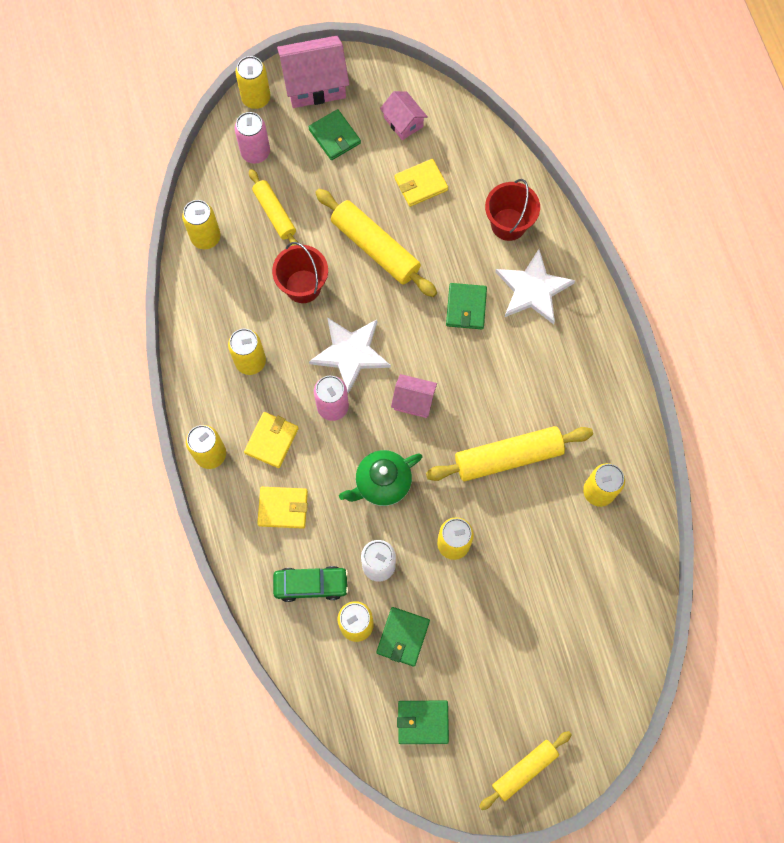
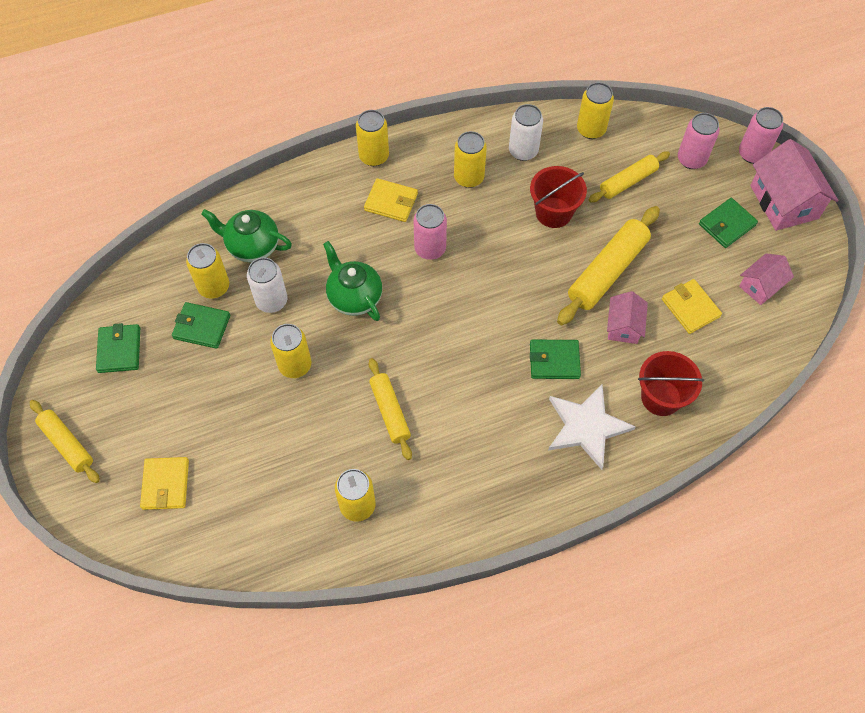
camera: 85 degrees right, 10 degrees down
(224, 305) = (523, 151): none -> white can
(256, 98) = (752, 154): yellow can -> pink can
(283, 508) = (325, 217): yellow wallet -> yellow wallet (166, 484)
(311, 585) = (252, 246): green car -> green teapot
(350, 353) = (488, 259): white star -> none
(413, 401) = (443, 318): pink house -> pink house (623, 326)
(508, 457) = (390, 412): yellow rolling pin -> yellow rolling pin, size x0.63

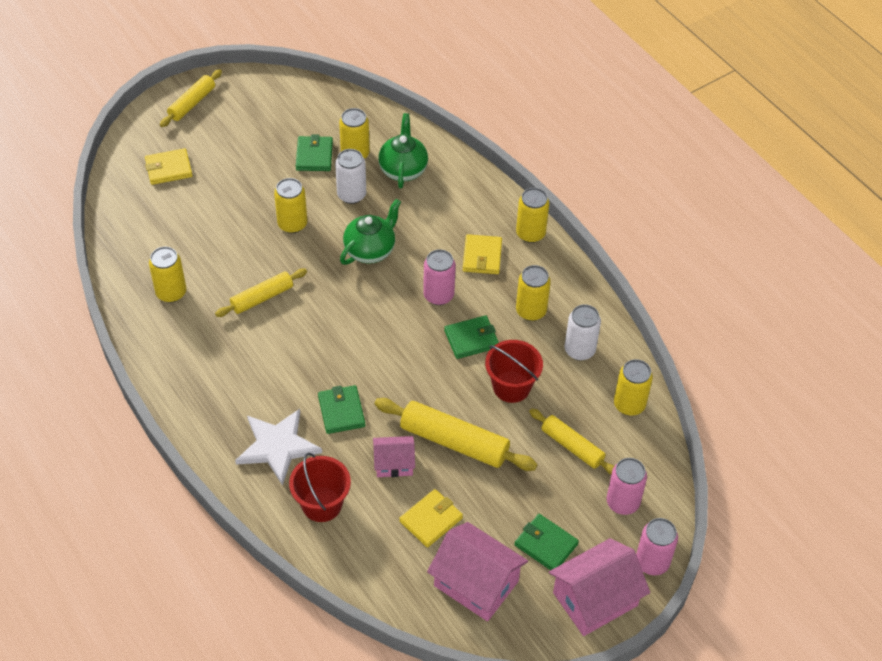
camera: 75 degrees right, 10 degrees down
(119, 350) = (280, 111): green wallet -> green wallet (471, 339)
(761, 286) = (476, 583): pink house -> pink house, size x1.74

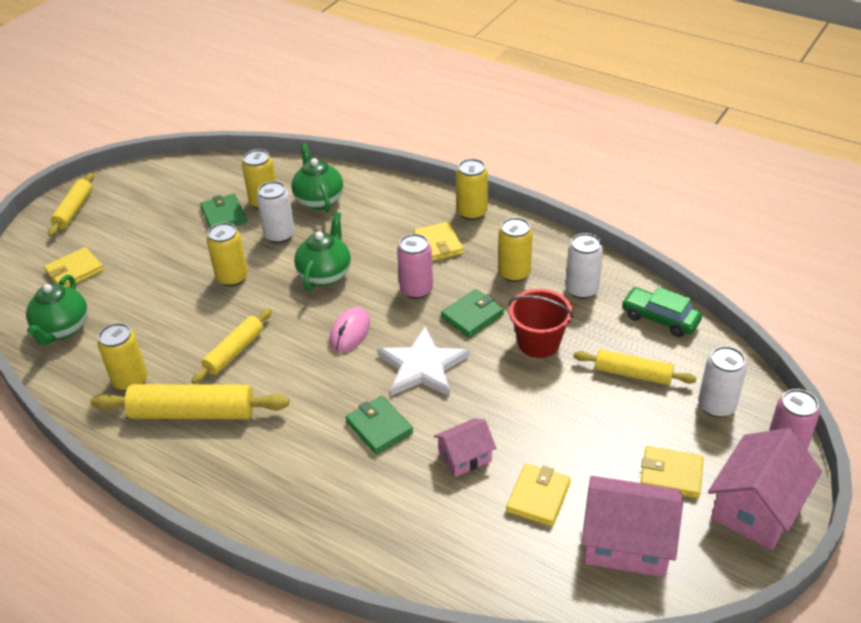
camera: 20 degrees left, 10 degrees down
(138, 223) = (62, 329): none -> green teapot
(277, 446) = (328, 487): white star -> white star (422, 366)
(322, 504) = (411, 528): red bucket -> none
(362, 315) = (350, 332): none -> pink mouse
(454, 441) = (514, 412): yellow rolling pin -> yellow rolling pin (193, 412)
(546, 544) = (671, 475): green wallet -> yellow wallet
(622, 502) = (716, 406): pink can -> white can
(629, 404) = (660, 319): yellow can -> green car

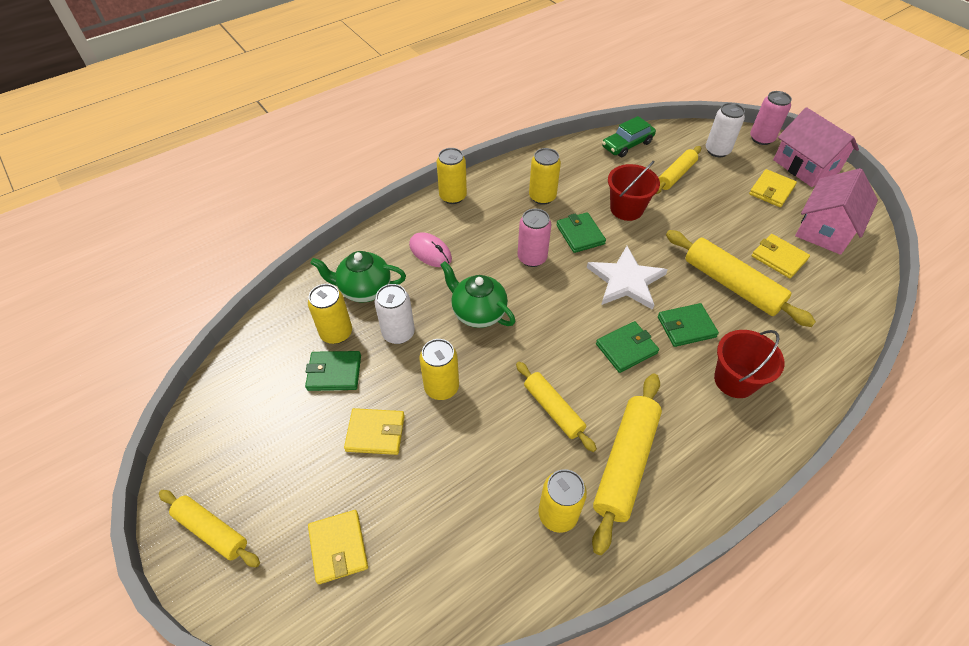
camera: 70 degrees left, 10 degrees up
(62, 329) = (440, 577): green teapot -> none
(322, 479) = (735, 380): none -> red bucket
(328, 386) = (626, 348): none -> green wallet
(350, 332) = (565, 316): pink mouse -> pink mouse (430, 252)
(438, 244) = (482, 228): yellow wallet -> yellow wallet (375, 433)
(465, 457) = (731, 284): pink house -> yellow rolling pin
(581, 289) = (579, 169): white can -> none

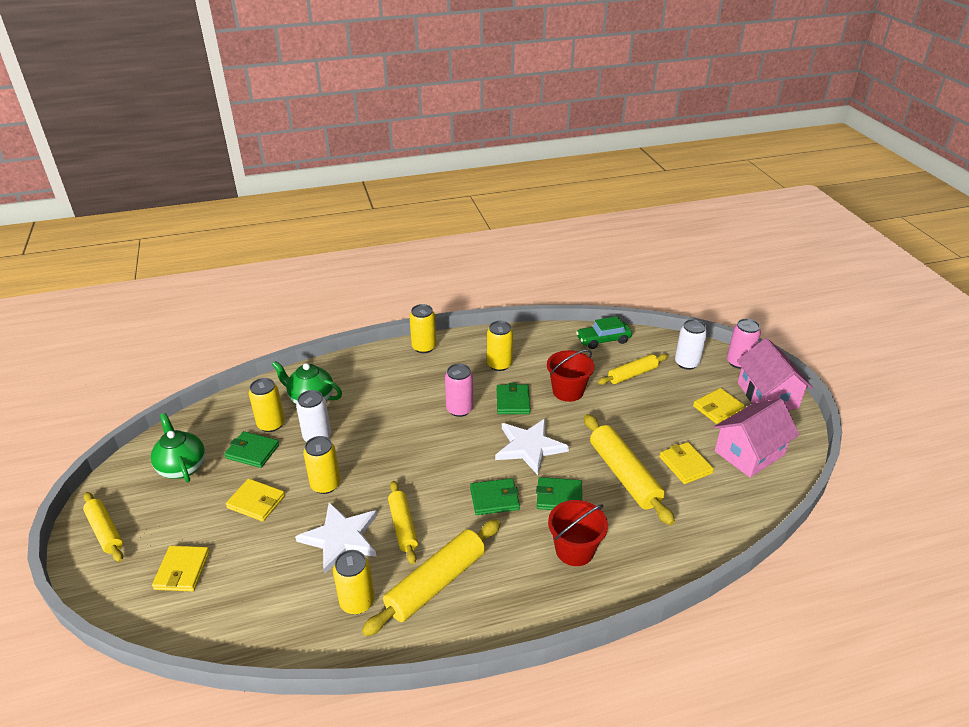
camera: 20 degrees right, 15 degrees down
(430, 252) = (379, 384): pink mouse -> none
(478, 313) = (388, 439): green teapot -> green teapot (182, 467)
(495, 445) = (341, 538): none -> white star

